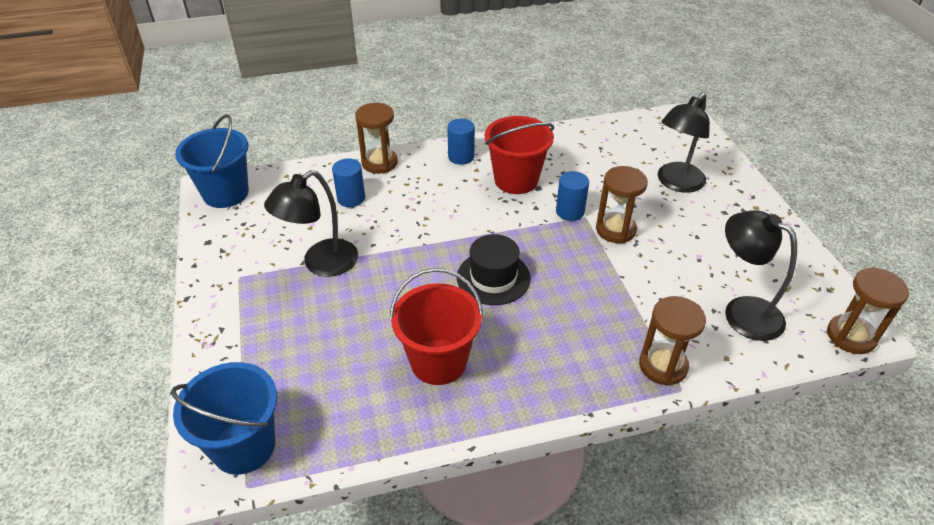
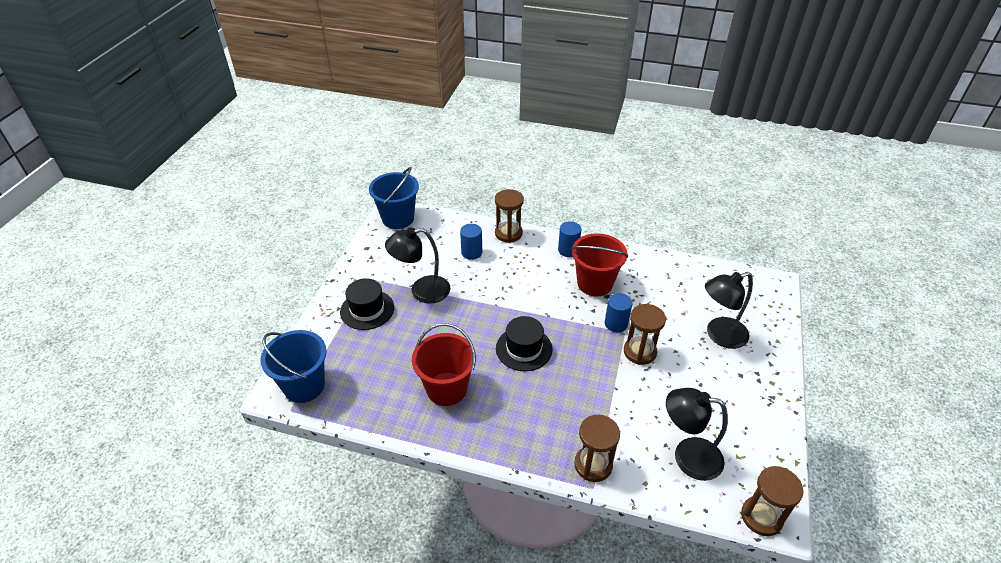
camera: 30 degrees right, 0 degrees up
(264, 314) = (367, 309): none -> black hat
(742, 311) = (687, 456): black lamp -> black lamp turned 60 degrees counterclockwise

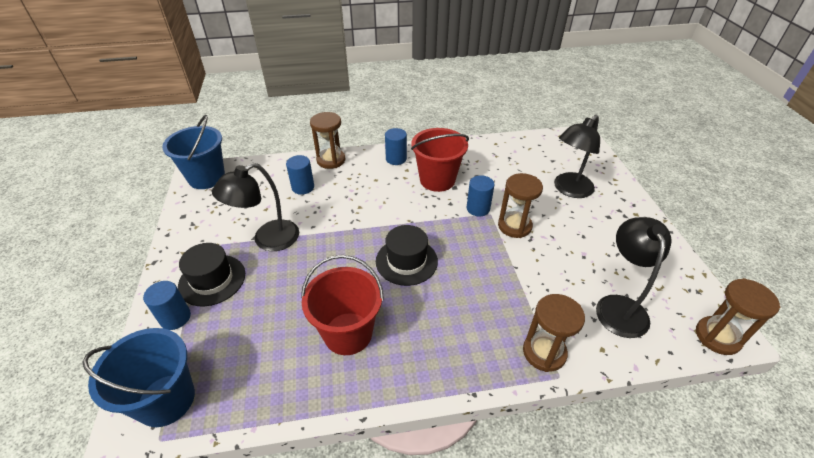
camera: 25 degrees left, 0 degrees up
(331, 329) = (175, 317): none -> blue cylinder
(687, 456) = (619, 306): black lamp -> black lamp turned 105 degrees clockwise

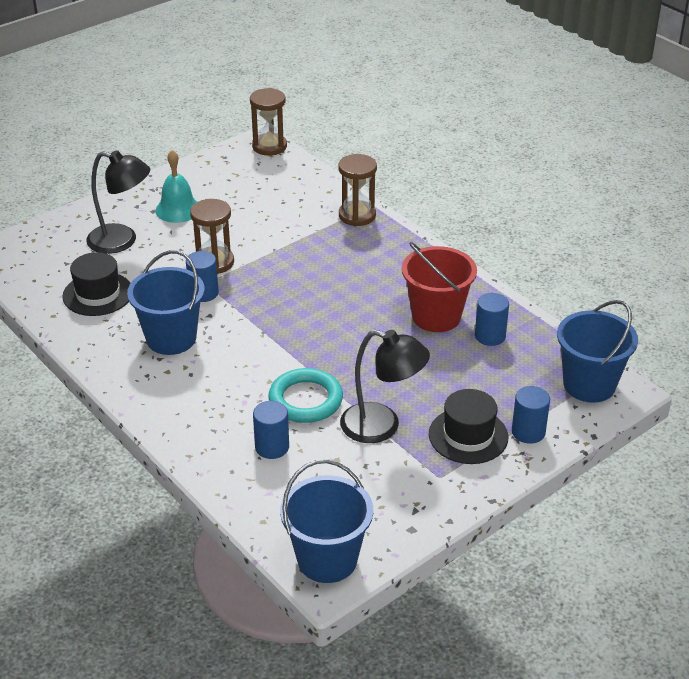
camera: 120 degrees left, 5 degrees down
(326, 215) = (305, 400): none -> turquoise ring
(331, 160) = (195, 450): brown hourglass -> none
(396, 159) = (149, 389): blue cylinder -> blue cylinder (490, 336)
(406, 261) = (324, 314): black hat -> black hat (98, 294)
(437, 180) = (171, 338): red bucket -> blue bucket
(605, 230) = (178, 209): none -> turquoise bell
(619, 306) = (275, 190): black lamp -> none

